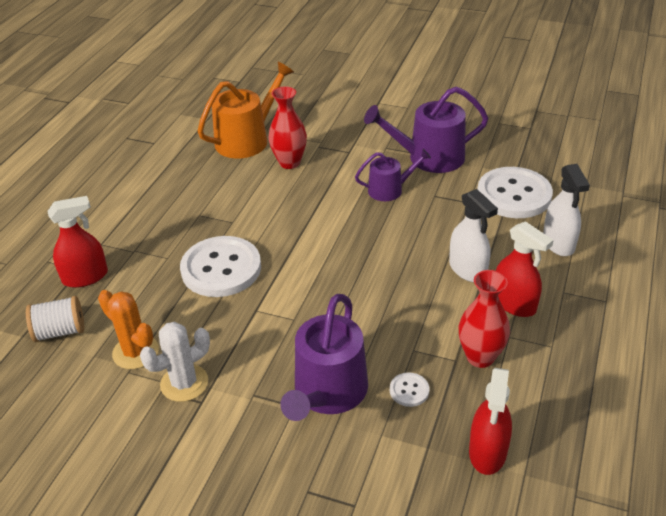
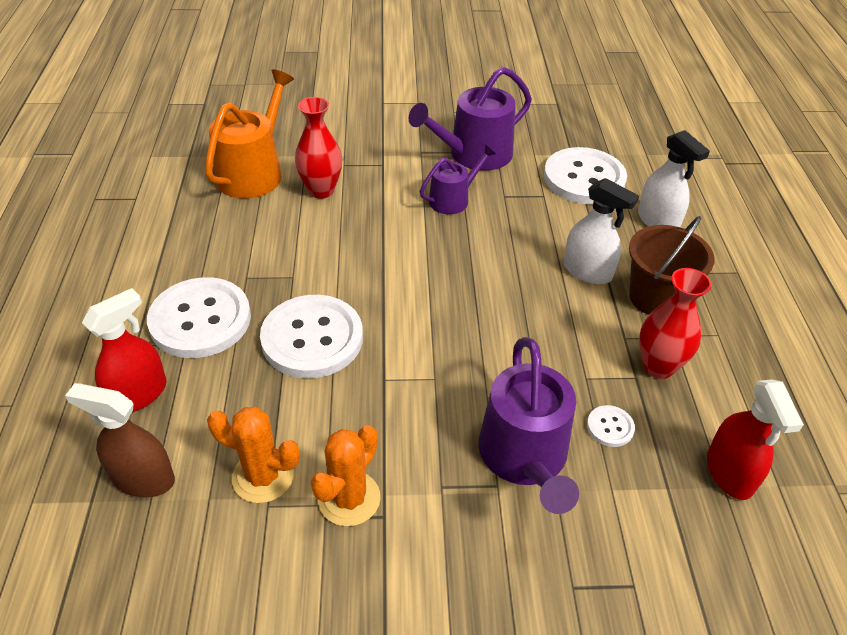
camera: 25 degrees left, 5 degrees up
(60, 331) = (143, 478): white spool -> brown spray bottle
(151, 237) = (200, 320): none -> white button
(184, 383) = (349, 498): white cactus -> orange cactus
(514, 304) = (655, 298): red spray bottle -> brown bucket

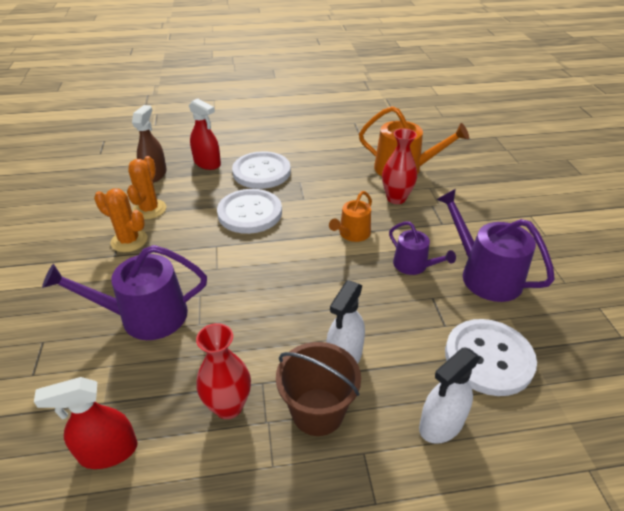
camera: 85 degrees right, 5 degrees down
(386, 239) = (352, 234): none -> orange watering can
(610, 427) = (165, 367): white button -> none

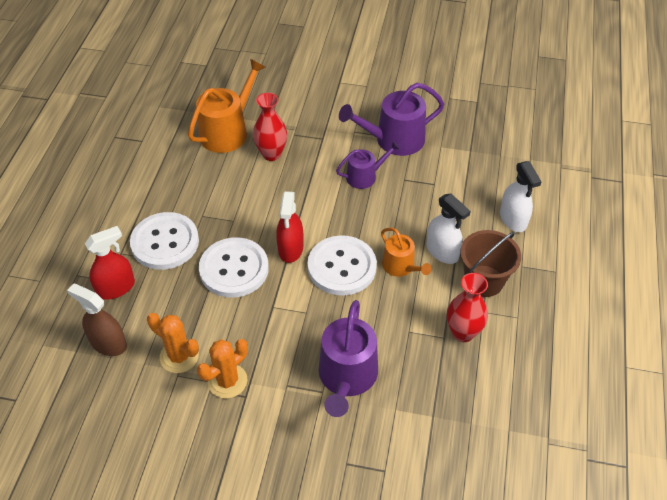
camera: 70 degrees left, 10 degrees up
(108, 451) = (479, 415): red spray bottle -> red spray bottle (290, 249)
(352, 234) = (306, 201): orange watering can -> orange watering can (401, 267)
(488, 358) = (471, 174): white button -> white button (342, 267)

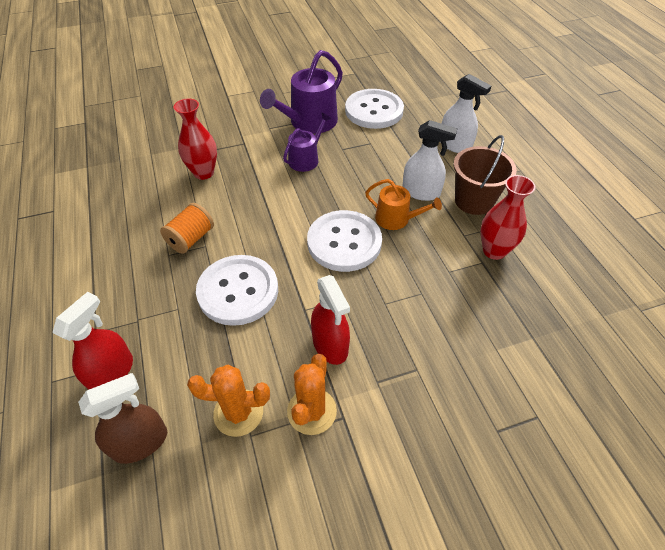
camera: 30 degrees left, 0 degrees up
(108, 343) = (140, 442): brown spray bottle -> brown spray bottle turned 150 degrees clockwise
(165, 242) = (143, 298): white button -> white button (374, 111)
(226, 210) = (191, 239): none -> orange spool
(228, 131) = (145, 169): orange watering can -> none
(290, 249) = (283, 247): red spray bottle -> red spray bottle (330, 345)
(346, 377) = (429, 342): purple watering can -> none

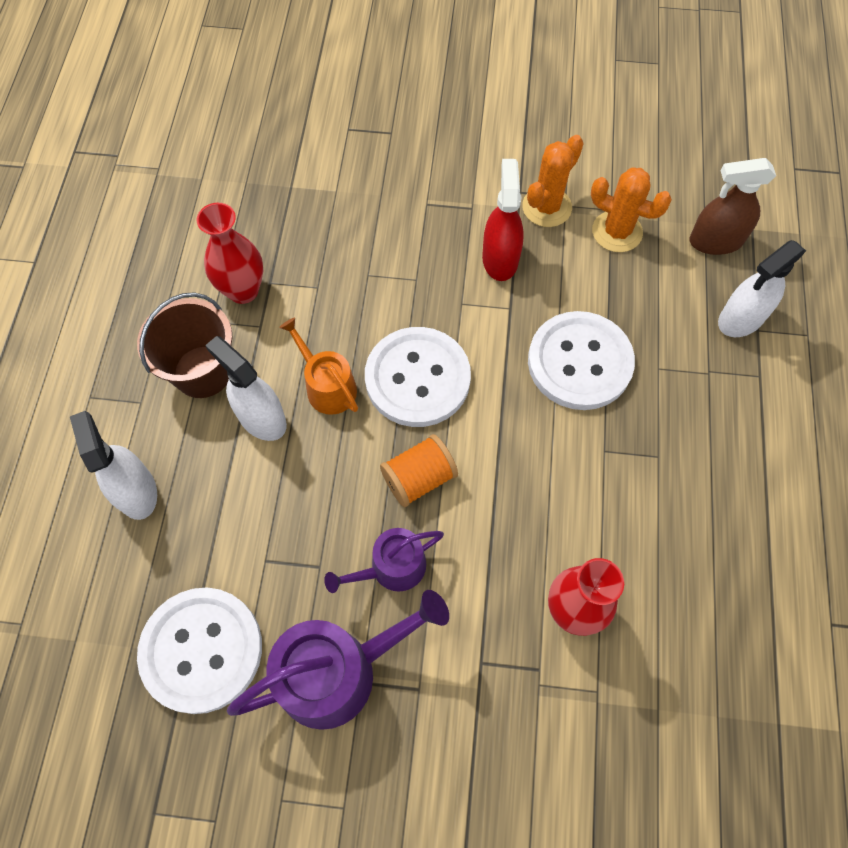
camera: 155 degrees left, 15 degrees up
(112, 373) = (741, 319): red spray bottle -> white spray bottle
(191, 239) = (622, 471): orange spool -> orange spool (419, 478)

